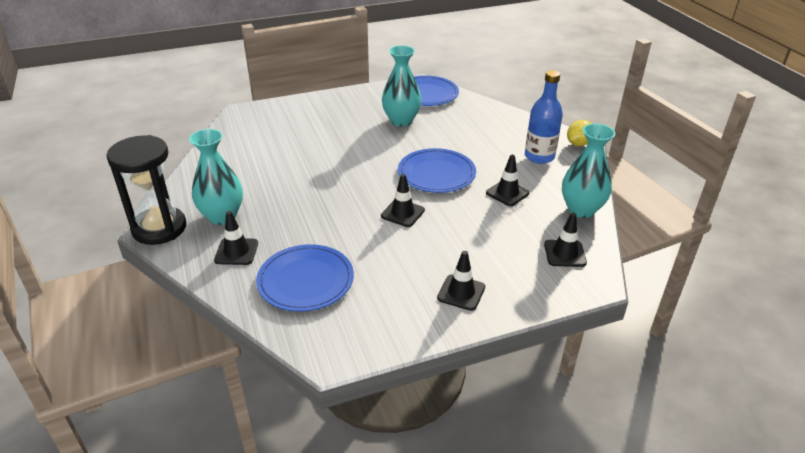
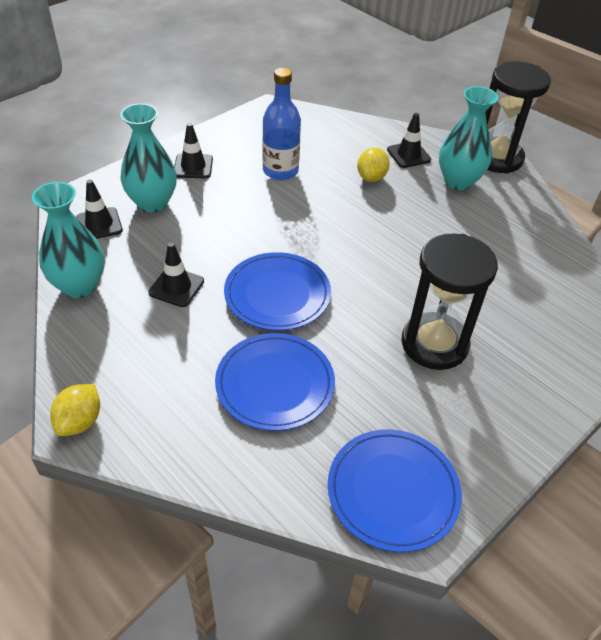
camera: 155 degrees right, 10 degrees up
(294, 238) = (371, 177): none -> yellow lemon
(305, 280) = (329, 147): blue plate -> blue plate (275, 384)
(356, 131) = (434, 344): none -> black hourglass
(401, 121) = (386, 390): turquoise vase -> turquoise vase (152, 203)
(402, 213) = (287, 228): black traffic cone -> none
(539, 156) = (143, 369): blue bottle -> blue bottle (280, 171)

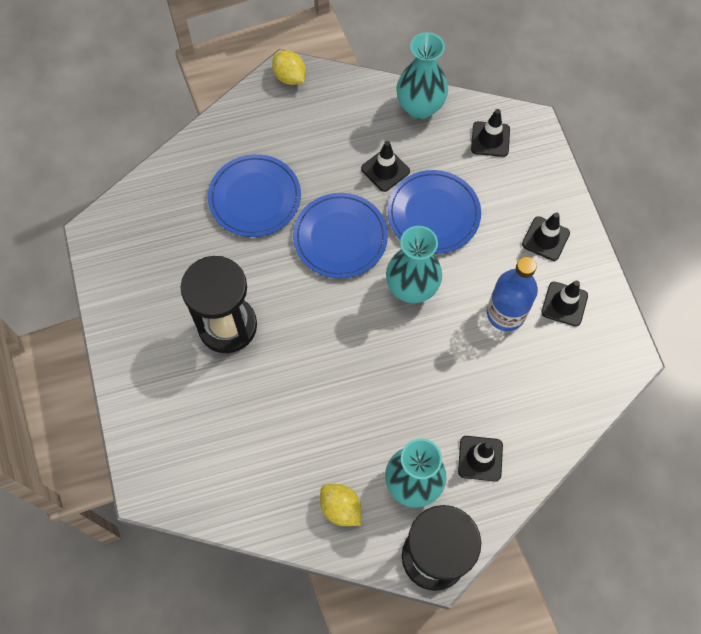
camera: 120 degrees right, 20 degrees up
(152, 203) = (502, 187): turquoise vase -> turquoise vase (411, 288)
(249, 144) = (564, 304): none -> black traffic cone
(371, 177) = (458, 396): yellow lemon -> yellow lemon (340, 508)
(393, 491) = (133, 228): blue plate -> blue plate (433, 214)

